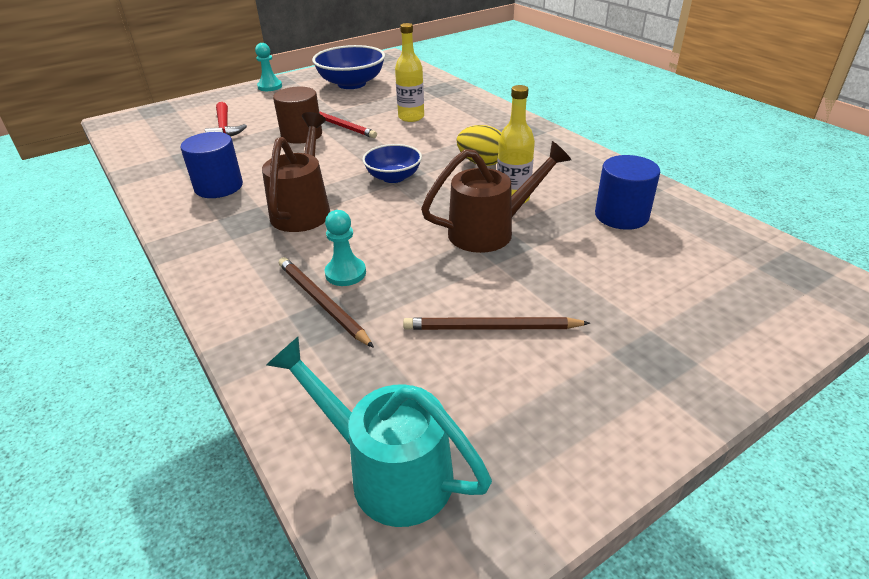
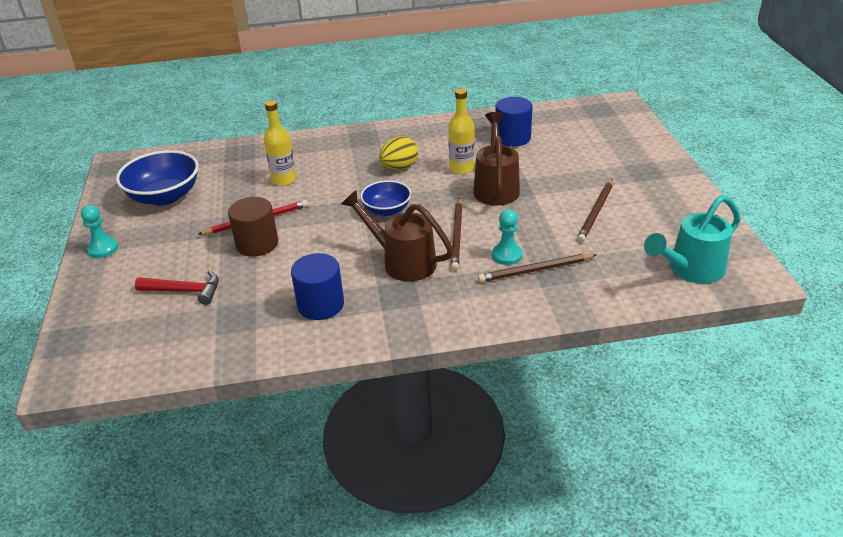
camera: 65 degrees left, 0 degrees up
(368, 230) = (457, 236): none -> brown pencil

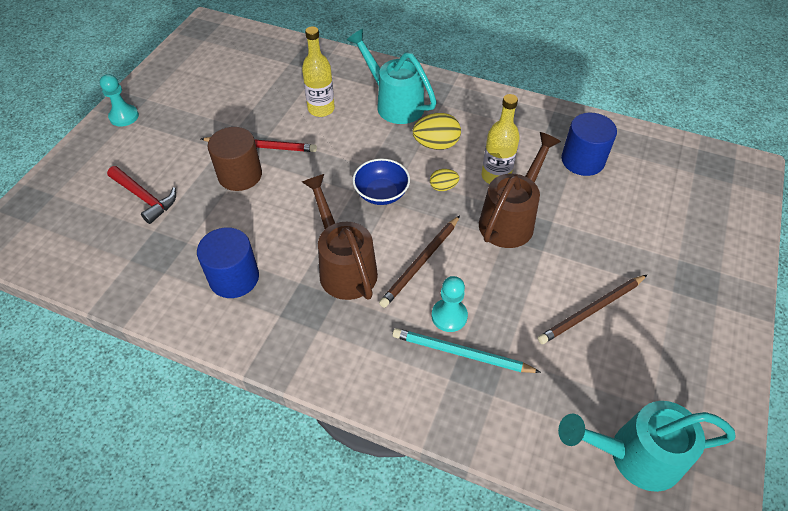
camera: 30 degrees right, 15 degrees up
(165, 196) = (212, 81): blue bowl -> none
(342, 155) = (395, 103): none -> turquoise watering can
(430, 188) = (443, 187): none -> yellow egg
(535, 270) = (461, 353): brown pencil -> turquoise pencil

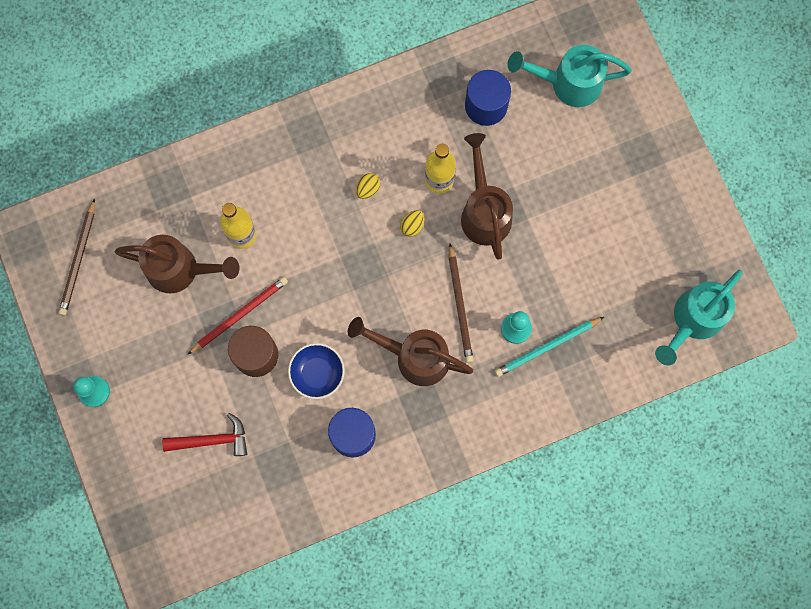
camera: 45 degrees left, 25 degrees up
(260, 98) = (179, 270): none -> brown watering can
(381, 193) = (375, 273): blue bowl -> blue bowl (317, 373)
(395, 103) = (293, 175): turquoise watering can -> turquoise watering can (568, 83)
(436, 145) = (368, 189): yellow egg -> yellow egg, size x0.58
(591, 311) = (596, 240): brown pencil -> brown pencil (78, 260)

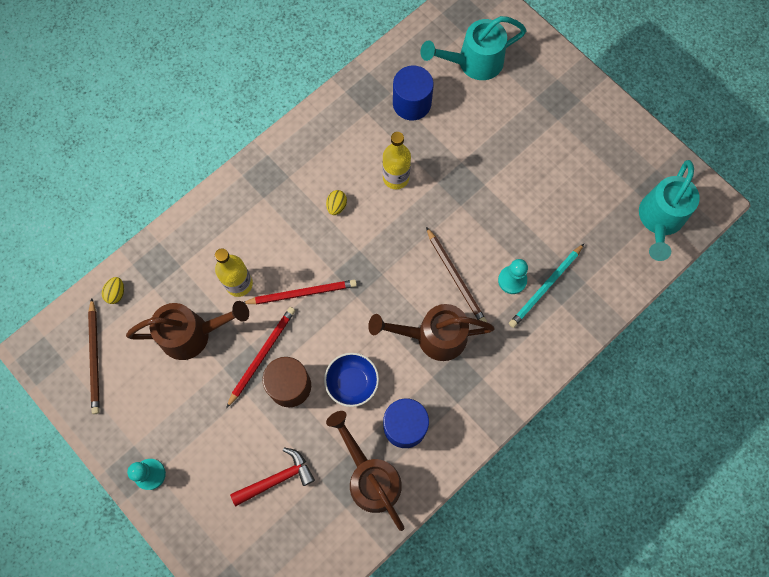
camera: 20 degrees left, 5 degrees down
(301, 266) = (302, 293): none -> red pencil
(412, 226) = (387, 224): yellow egg -> yellow egg (116, 293)
(484, 212) = (445, 191): brown watering can -> brown watering can (370, 477)

